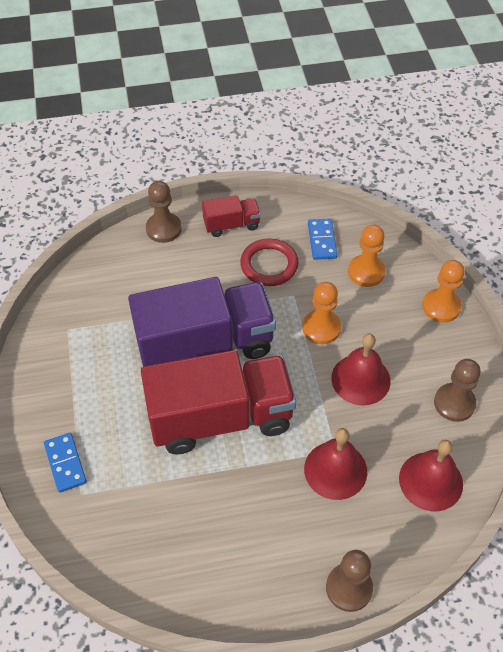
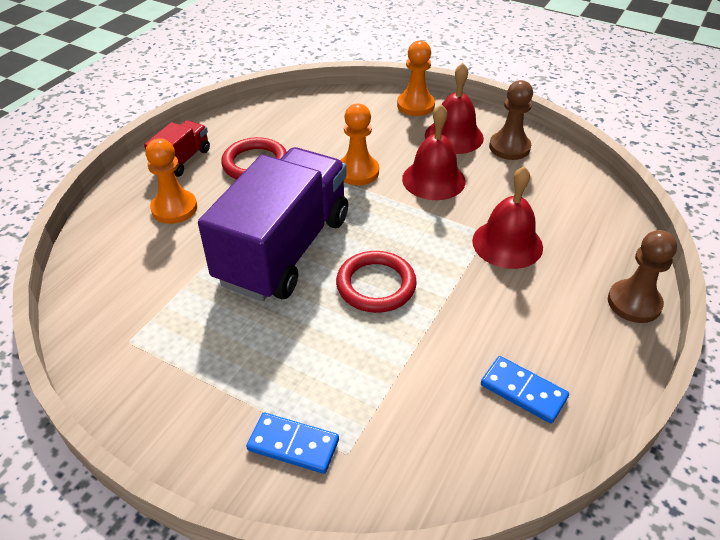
camera: 50 degrees left, 10 degrees down
(163, 229) = (119, 202): brown pawn -> none
(220, 418) = (376, 285): red truck -> red ring
(322, 240) = (274, 124): blue domino -> blue domino (523, 391)
(366, 272) = (336, 120): orange pawn -> orange pawn (174, 208)
(431, 481) = (569, 198): red bell -> red bell (454, 136)

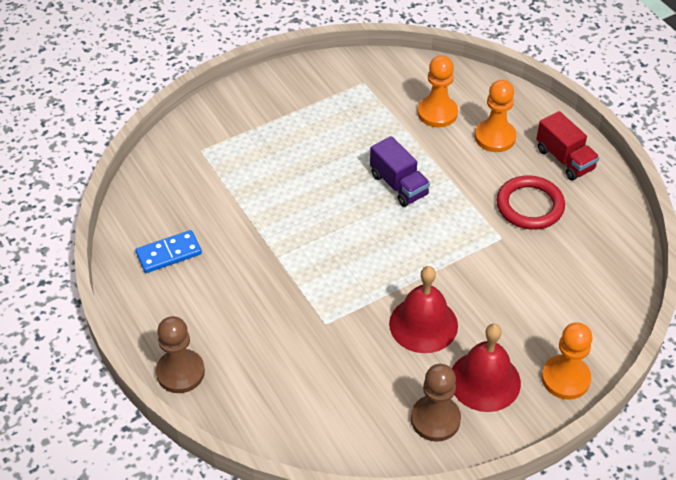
camera: 120 degrees right, 5 degrees up
(284, 249) = (398, 185): purple truck -> purple truck, size x0.46
(293, 445) = (225, 130): blue domino -> none
(357, 172) = (471, 273): orange pawn -> orange pawn (437, 113)
(376, 285) = (321, 222): red ring -> none
(507, 243) = (303, 329): red bell -> none

